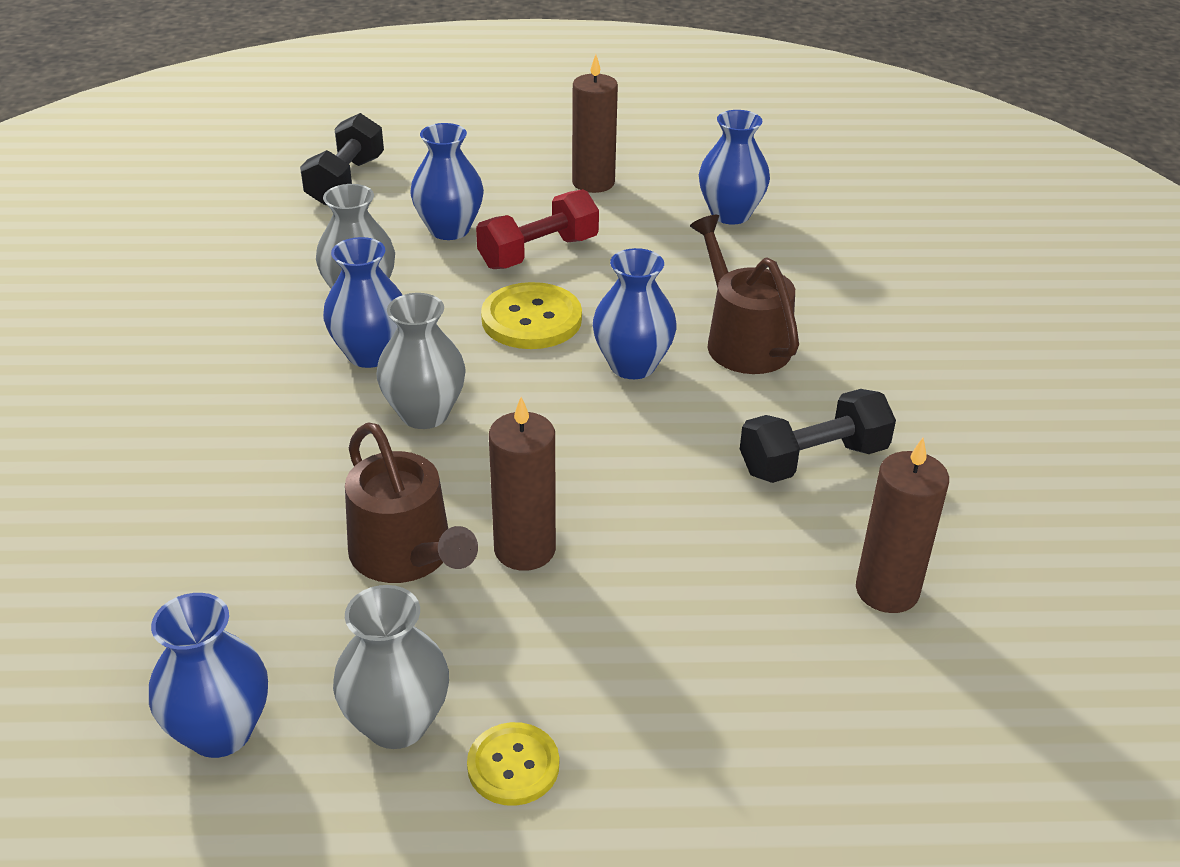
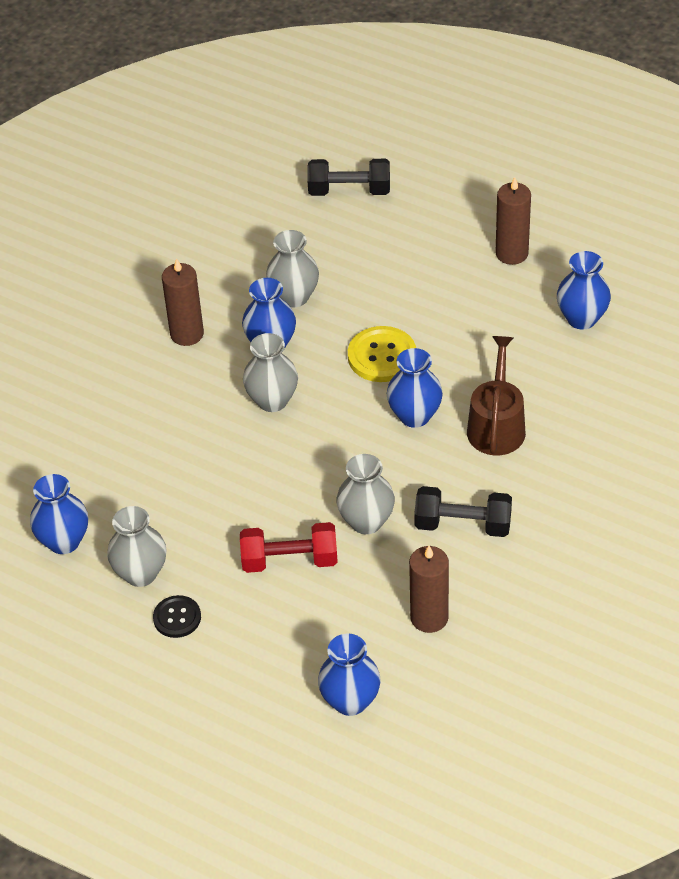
camera: 35 degrees right, 10 degrees up
(346, 181) = (349, 191): black dumbbell -> black dumbbell turned 45 degrees clockwise
(407, 555) = (203, 486): brown watering can -> none
(449, 229) = (385, 261): blue vase -> blue vase (350, 701)
(513, 766) = (177, 618): yellow button -> black button
(525, 549) = (263, 509): brown candle -> brown candle (187, 334)
(538, 252) = (427, 303): red dumbbell -> red dumbbell (289, 560)
(685, 506) = (366, 521): none -> grey vase

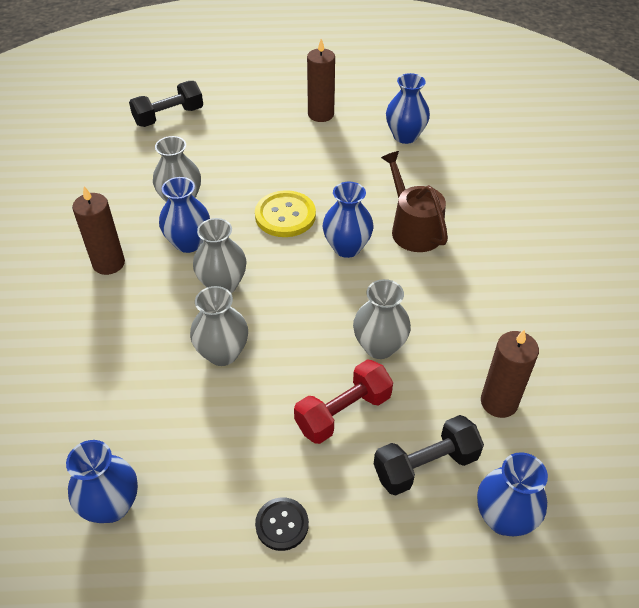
camera: 35 degrees left, 0 degrees up
(140, 573) = (214, 498): grey vase -> grey vase (222, 353)
(463, 524) = (455, 312): black dumbbell -> black dumbbell (425, 465)

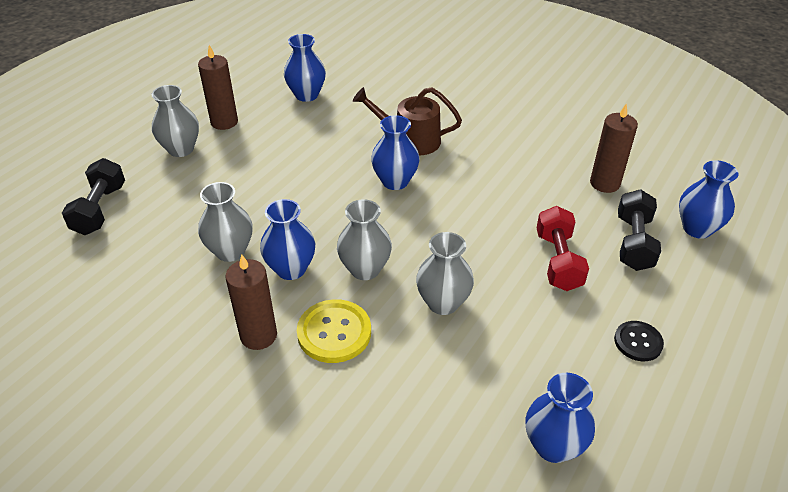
camera: 55 degrees left, 5 degrees down
(285, 215) = (323, 197): yellow button -> yellow button (334, 332)
(379, 346) = (511, 213): grey vase -> grey vase (181, 149)

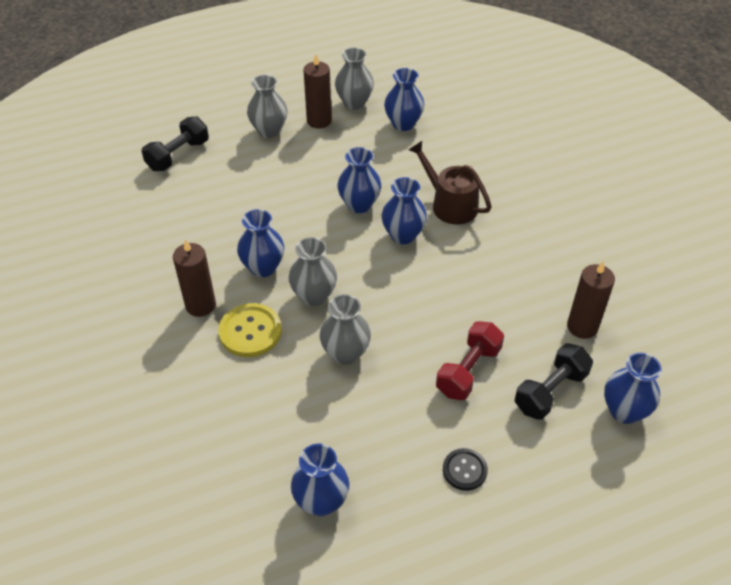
camera: 35 degrees right, 5 degrees up
(230, 251) = (235, 232): grey vase -> grey vase (354, 103)
(331, 174) = (359, 205): none -> blue vase

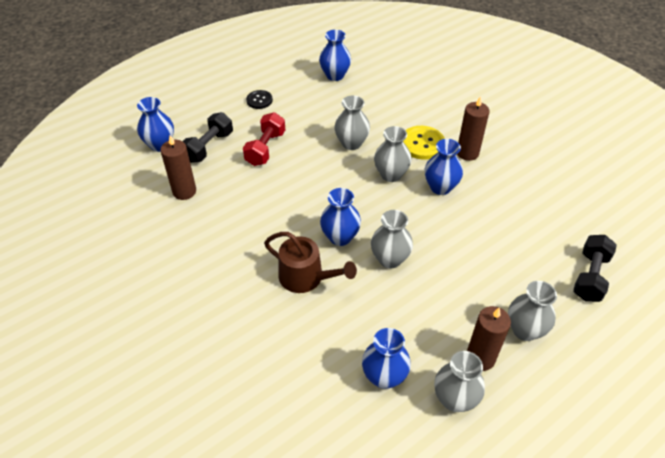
camera: 165 degrees right, 0 degrees up
(359, 205) = (390, 259): blue vase -> grey vase

